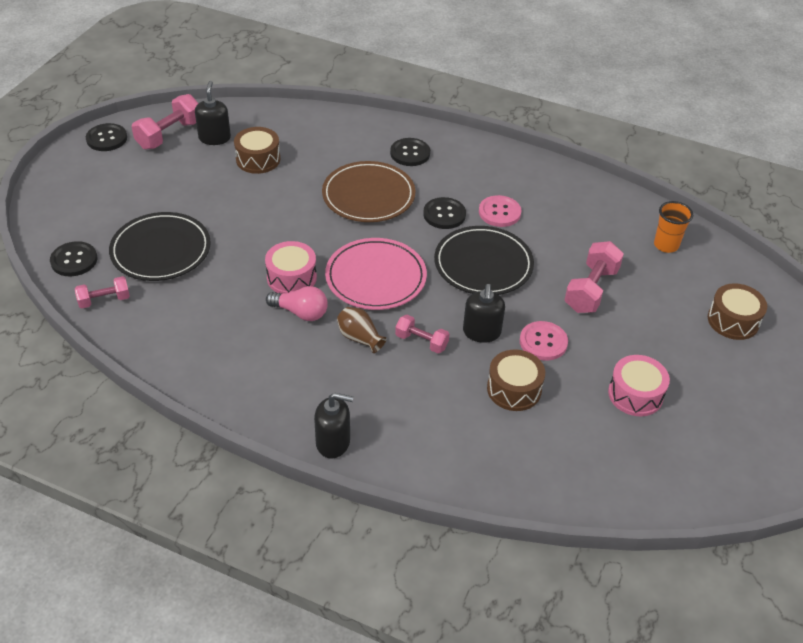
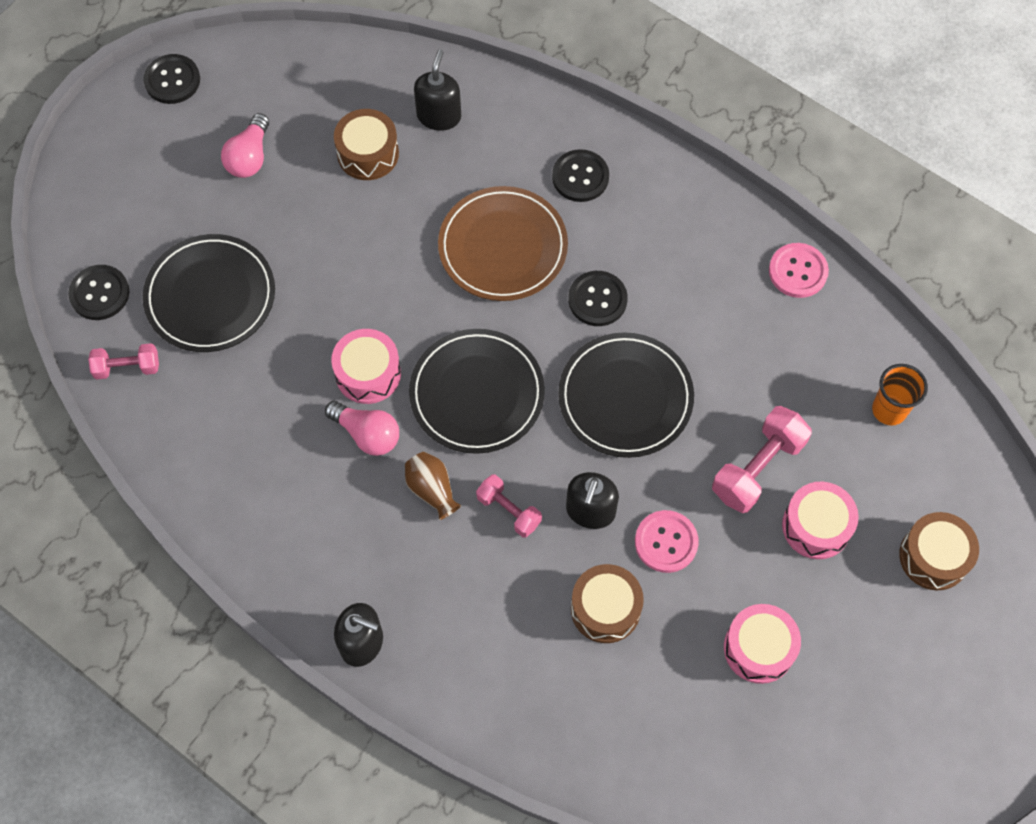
camera: 15 degrees right, 20 degrees up
(169, 135) = (257, 86): pink dumbbell -> none
(173, 171) = (250, 157): none -> pink light bulb
(214, 138) = (317, 102): black soap dispenser -> black soap dispenser (439, 116)
(376, 277) = (477, 394): pink plate -> black plate
(499, 212) = (675, 309): pink button -> pink button (798, 271)
(645, 316) = (816, 526): none -> pink drum

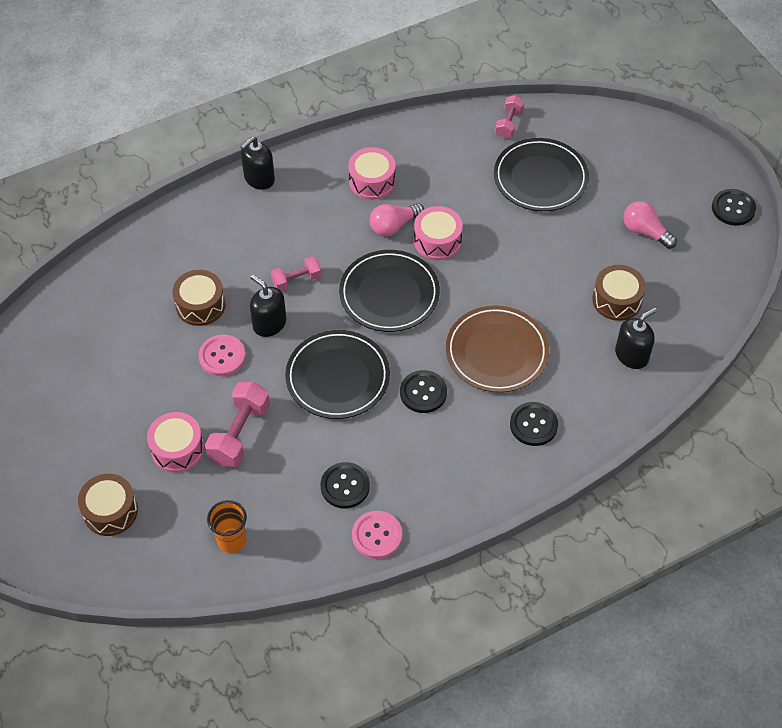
camera: 115 degrees right, 10 degrees down
(99, 293) = (571, 124): black button -> black button (345, 486)
(432, 490) = (335, 246): brown vase -> none
(439, 116) = (631, 355): black soap dispenser -> black soap dispenser turned 75 degrees counterclockwise
(758, 468) = (239, 433): pink dumbbell -> pink dumbbell turned 45 degrees clockwise
(759, 648) = (121, 376): pink drum -> pink drum (372, 181)

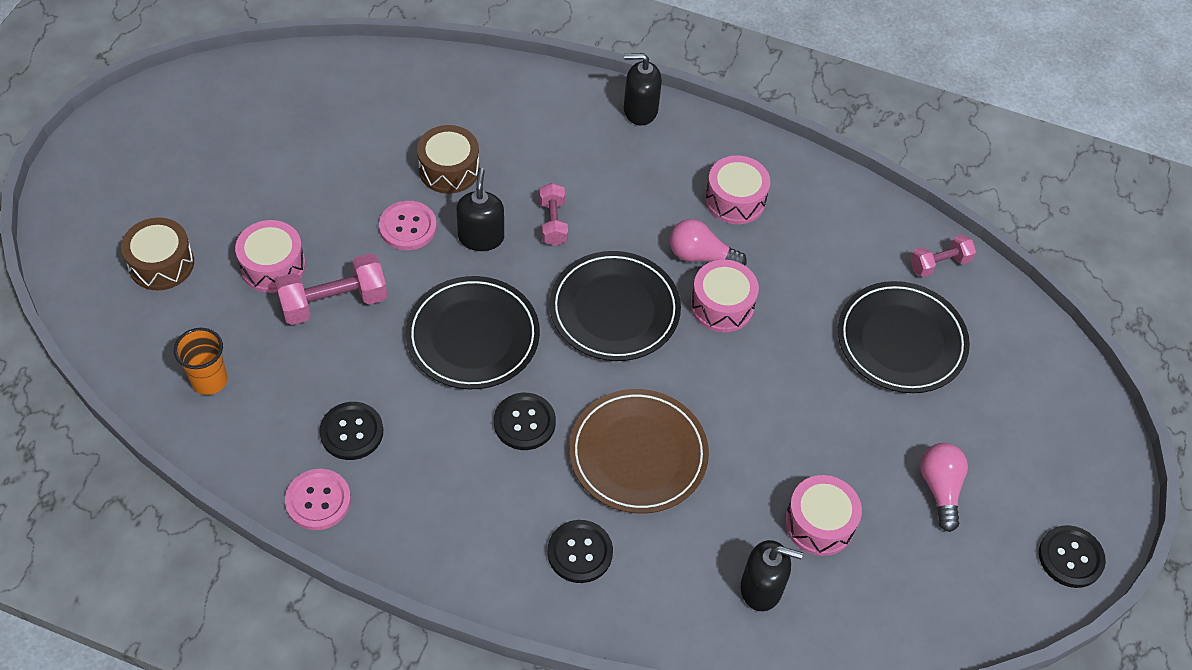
camera: 45 degrees right, 0 degrees up
(296, 280) = (553, 222): pink dumbbell -> pink dumbbell turned 60 degrees clockwise
(617, 300) = (819, 523): brown drum -> pink drum

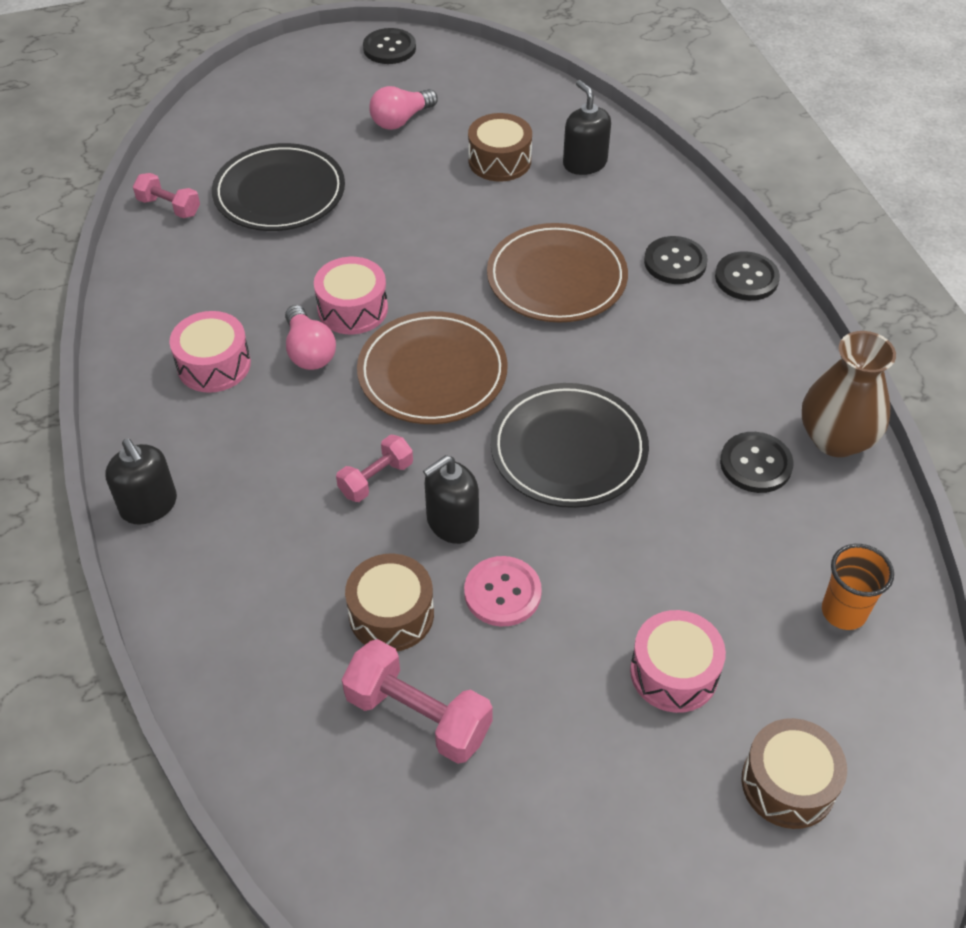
camera: 125 degrees left, 5 degrees down
(318, 500) = (836, 439): pink button -> brown vase
(334, 302) = (653, 583): pink dumbbell -> pink dumbbell (418, 716)
(524, 422) = (610, 360): black button -> black button (746, 278)
(614, 310) = (432, 373): black plate -> brown plate
(819, 523) = (499, 161): pink drum -> brown drum

